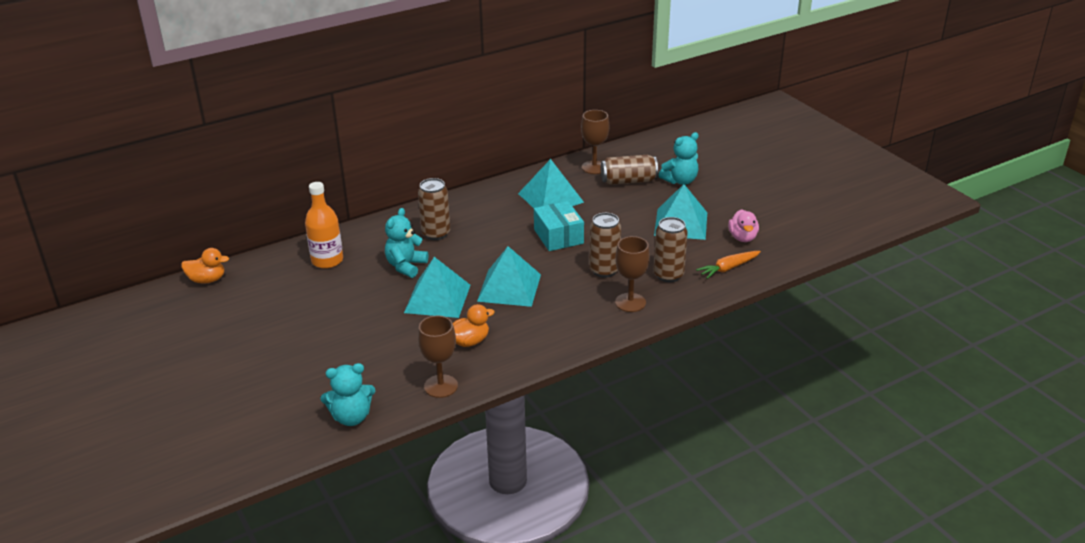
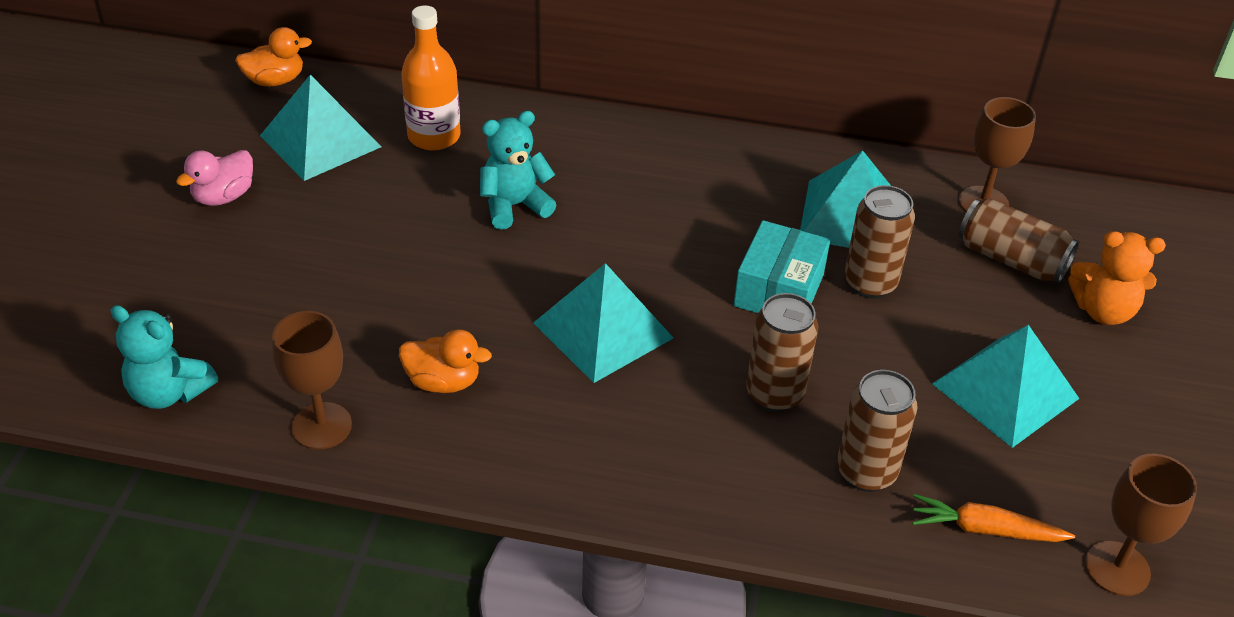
camera: 40 degrees right, 10 degrees up
(207, 280) = (275, 80): orange duck -> orange duck turned 60 degrees counterclockwise
(436, 234) = (615, 178): brown can -> brown can (870, 283)
(437, 298) = (489, 283): turquoise pyramid -> turquoise pyramid (320, 141)
(630, 302) = (743, 479): brown goblet -> brown goblet (1117, 568)
(680, 181) = (1103, 310): turquoise teddy bear -> orange teddy bear
(742, 237) = (1085, 488): pink duck -> pink duck (224, 196)

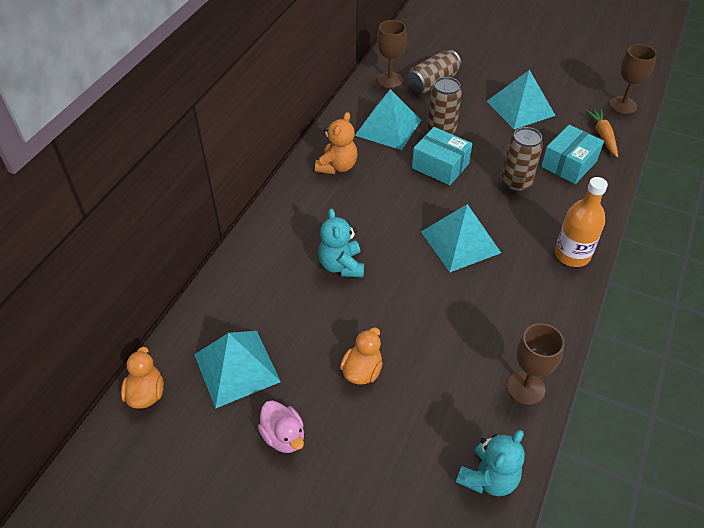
camera: 75 degrees left, 5 degrees up
(434, 136) = (255, 299): orange bottle -> orange bottle (572, 255)
(443, 381) = (493, 321): orange duck -> orange duck (362, 371)
(866, 472) = (569, 164): brown can -> turquoise box
(985, 529) = (603, 136): orange carrot -> orange carrot turned 150 degrees clockwise
(1103, 310) = (472, 65): orange teddy bear -> orange teddy bear (337, 166)

